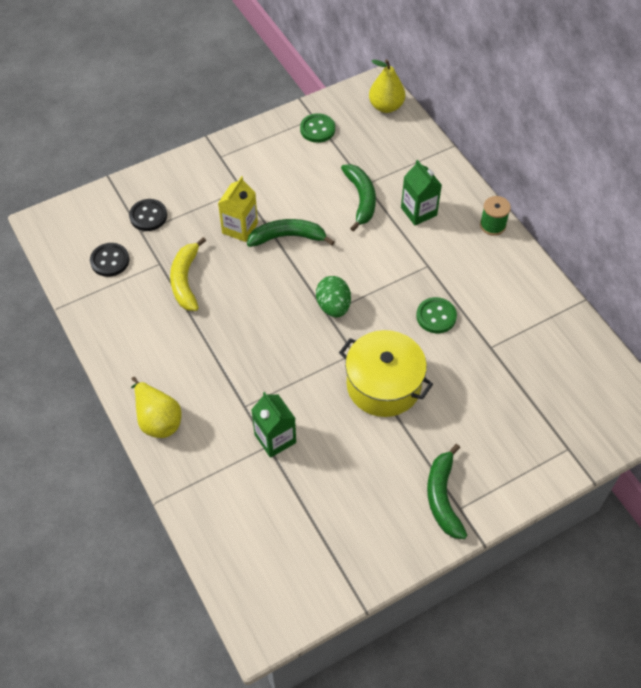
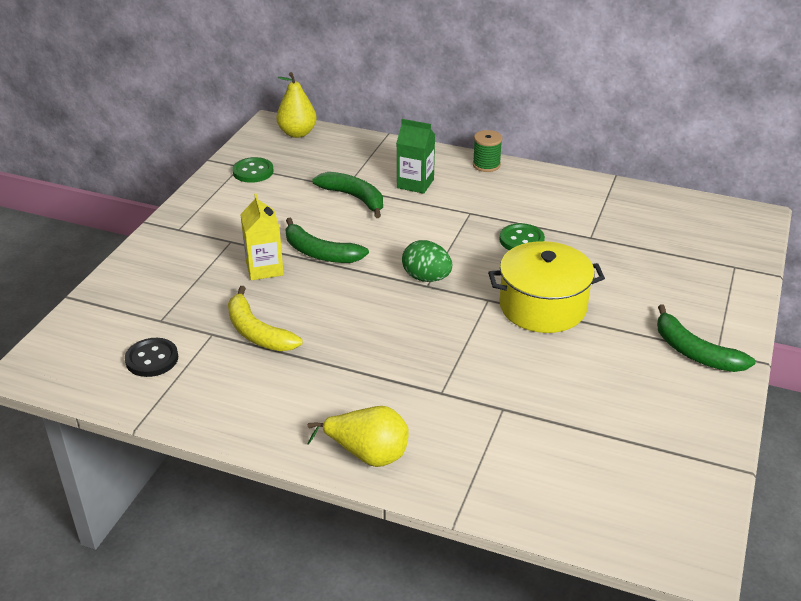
camera: 40 degrees left, 20 degrees down
(148, 216) = (154, 305): black button -> none
(275, 438) = (502, 399): green carton -> none
(287, 237) = (320, 253): green banana -> green banana turned 105 degrees counterclockwise

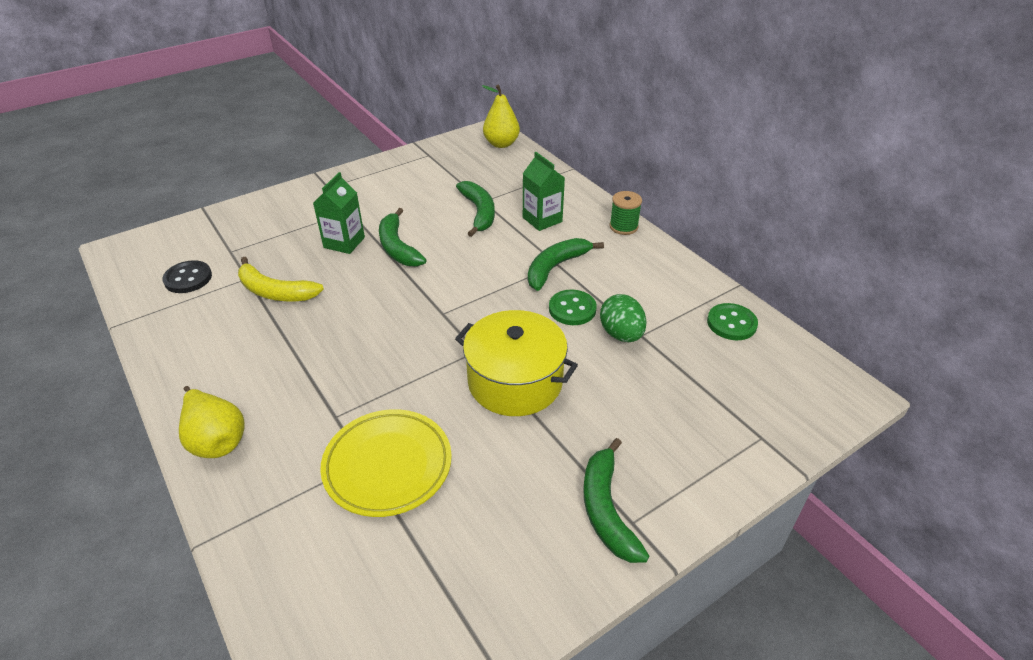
camera: 35 degrees right, 5 degrees up
(253, 172) = (432, 162): green button -> green button (731, 323)
(257, 332) = (275, 292): yellow banana -> yellow banana turned 60 degrees counterclockwise
(264, 268) = (344, 242): yellow carton -> green carton
(426, 278) = (450, 306): green egg -> green egg (621, 334)
(472, 216) = (555, 267): none -> green banana
(524, 402) = (388, 466): none -> yellow plate

